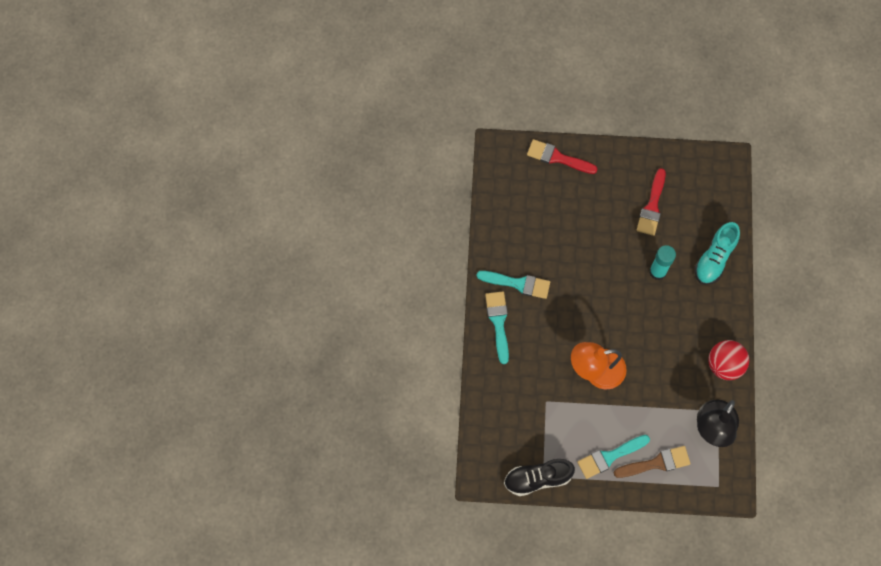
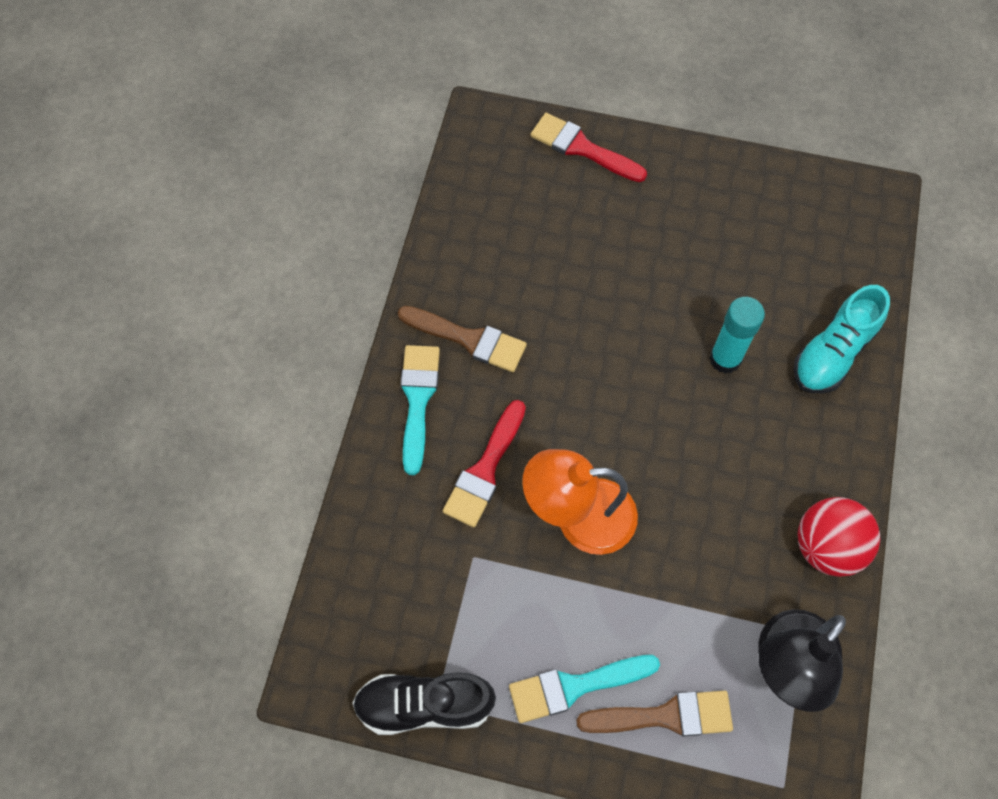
camera: 10 degrees right, 5 degrees down
(518, 284) = (469, 339): turquoise brush -> brown brush
(652, 206) = (732, 249): red brush -> red brush (485, 470)

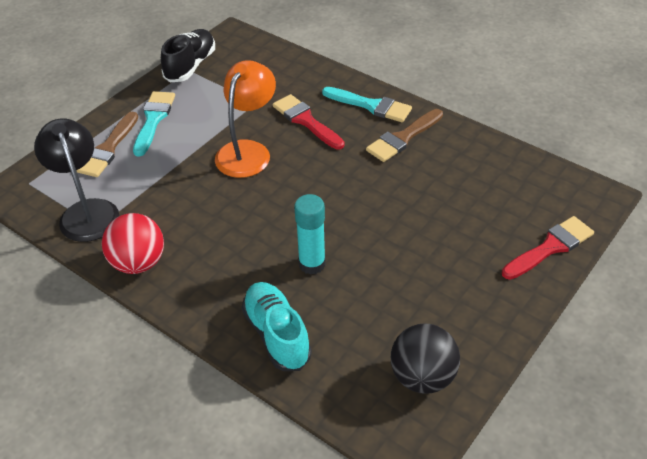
camera: 115 degrees right, 20 degrees down
(803, 212) = (422, 377): none -> black ball

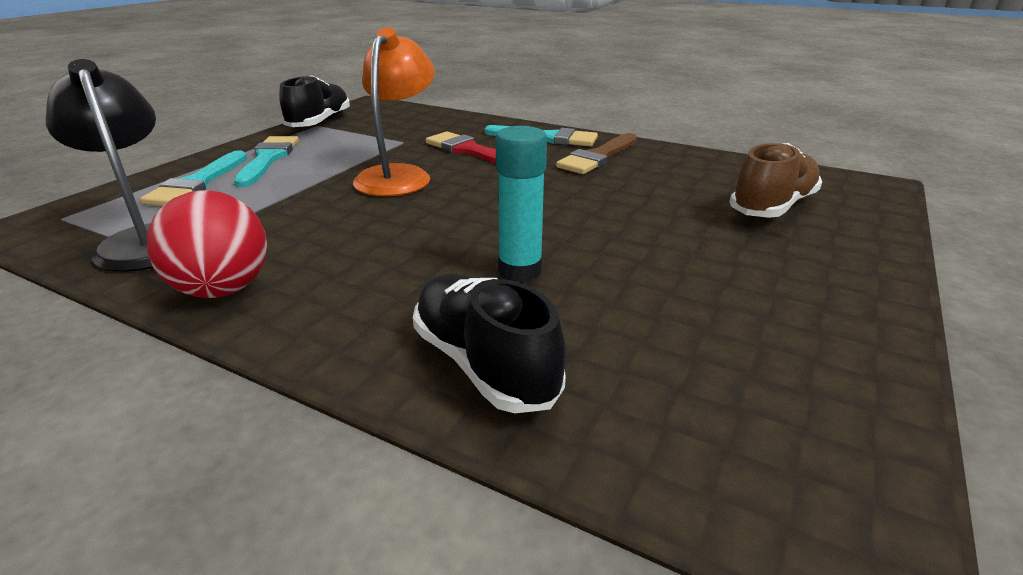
camera: 10 degrees left, 15 degrees down
(108, 149) = (197, 183): brown brush -> turquoise brush
(277, 335) = (484, 363): turquoise shoe -> black shoe
(422, 377) = (788, 402): black ball -> none
(506, 214) = (772, 206): none -> brown shoe
(550, 247) = (858, 230): red brush -> none

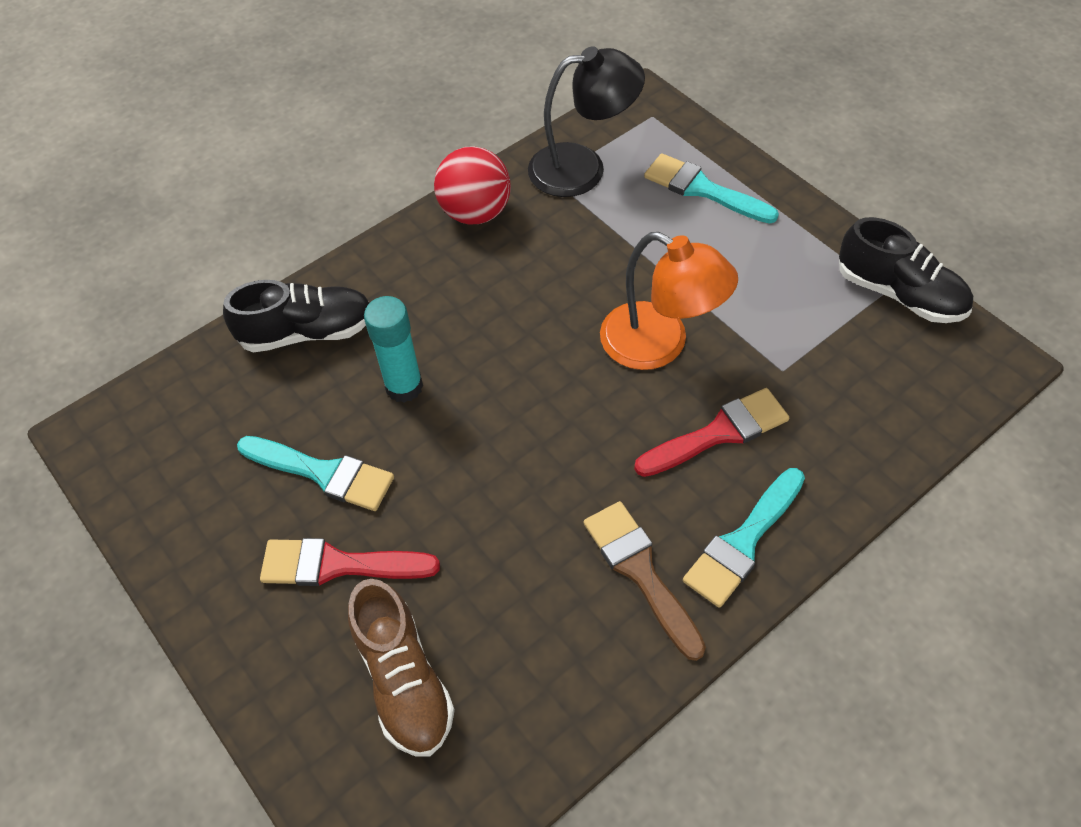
camera: 115 degrees right, 25 degrees up
(268, 159) = (760, 240): turquoise brush -> turquoise brush (323, 473)
(735, 253) = (338, 565): none -> red brush

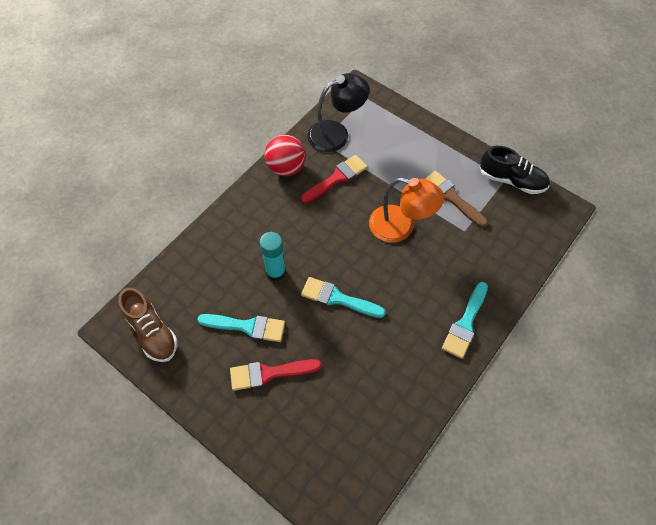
camera: 15 degrees left, 5 degrees up
(307, 332) = (215, 250): black shoe -> none
(404, 680) = (319, 425): brown shoe -> brown shoe (152, 332)
(640, 571) = (420, 348): brown brush -> brown brush (451, 197)
(702, 189) = (401, 137): turquoise brush -> turquoise brush (337, 298)
(719, 433) = (441, 269): red brush -> red brush (337, 178)

